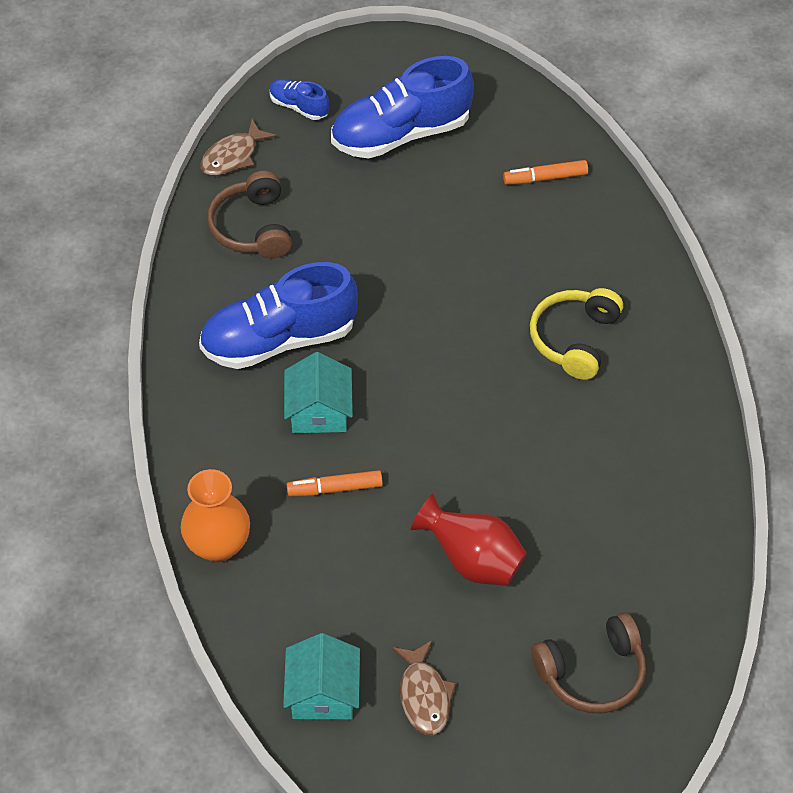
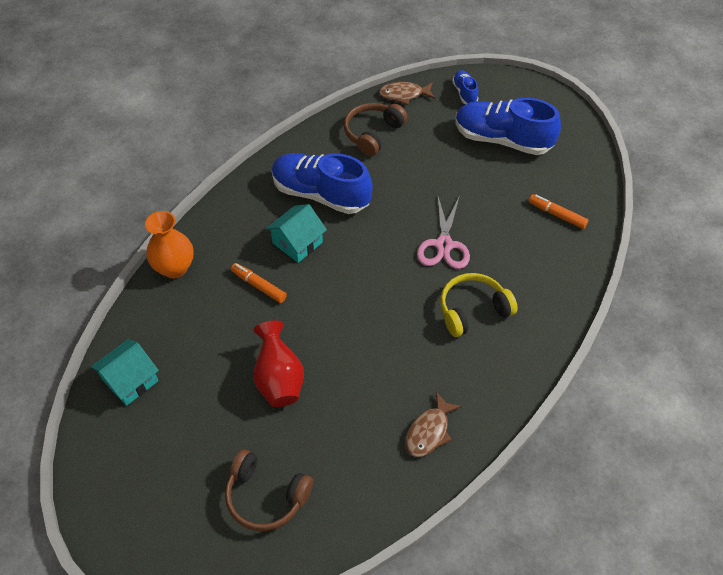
camera: 45 degrees right, 0 degrees up
(424, 695) = (172, 426): brown fish -> brown fish (429, 431)
(472, 295) = (444, 245): none -> pink scissors

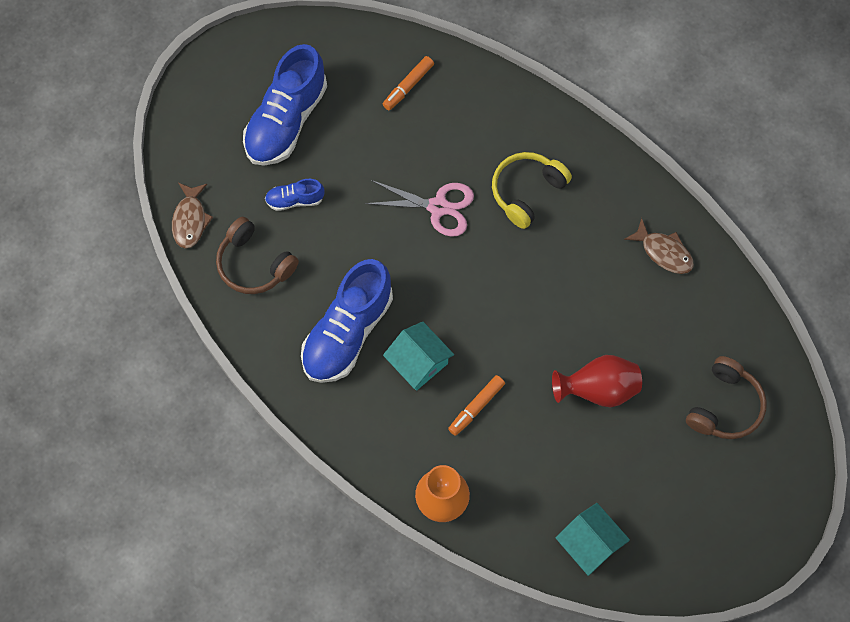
camera: 85 degrees left, 15 degrees up
(464, 93) = (199, 149): blue shoe -> blue shoe (295, 200)
(472, 310) = (526, 191): yellow headphones -> yellow headphones turned 60 degrees clockwise

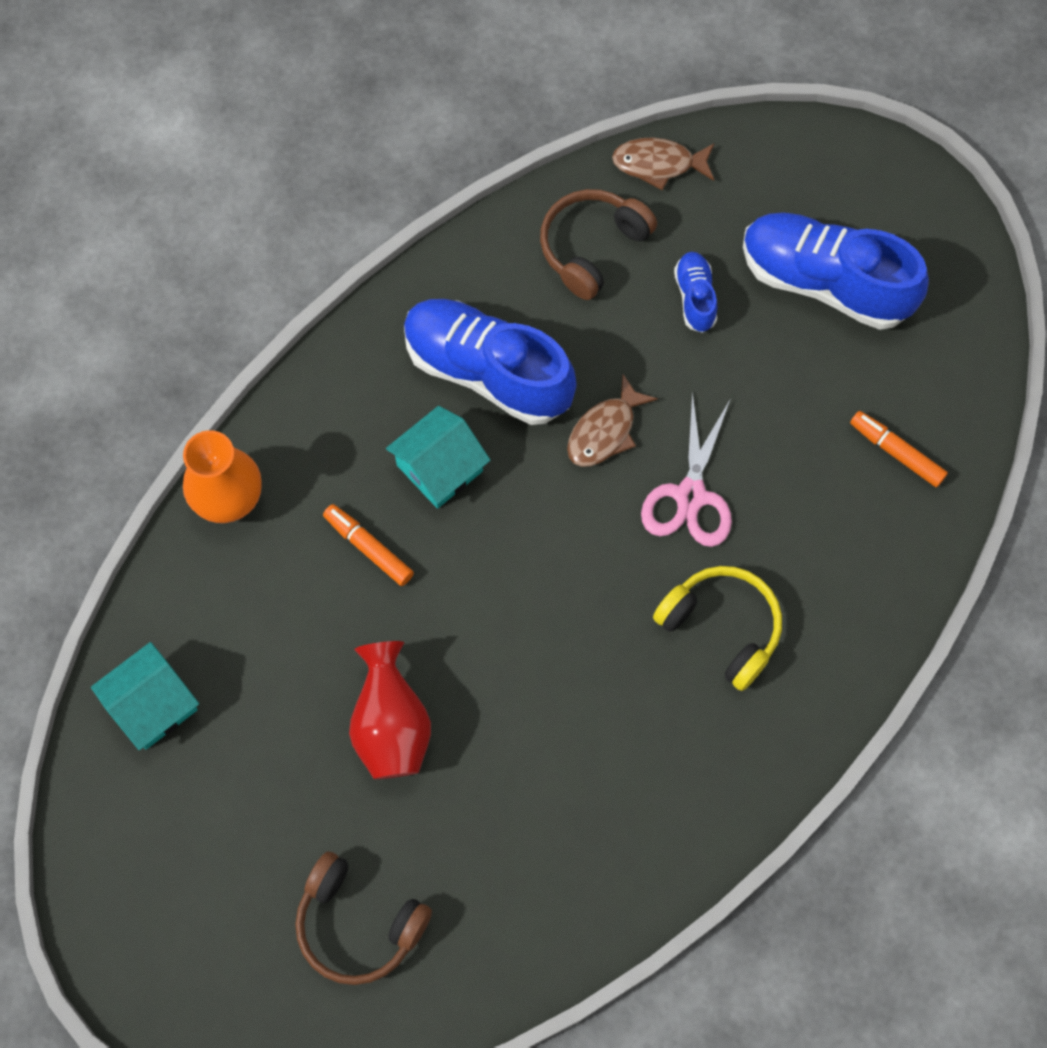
camera: 90 degrees right, 0 degrees up
(663, 252) = (622, 840): brown fish -> brown fish (605, 431)

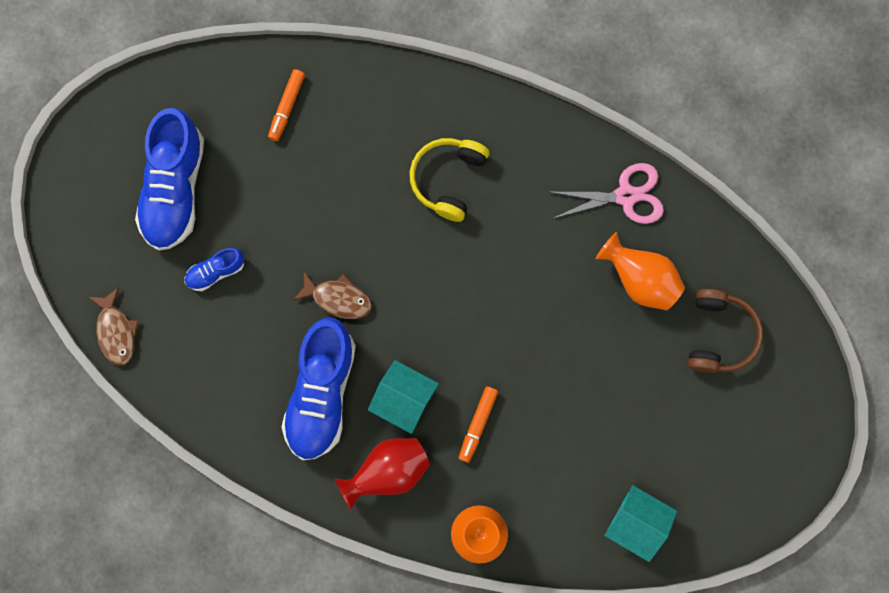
camera: 110 degrees left, 10 degrees up
(391, 726) = (590, 362): red vase -> red vase (388, 471)
(482, 840) = (639, 279): none -> orange vase
(592, 247) = (200, 355): brown headphones -> none
(690, 496) = (364, 228): pink scissors -> pink scissors (625, 196)

